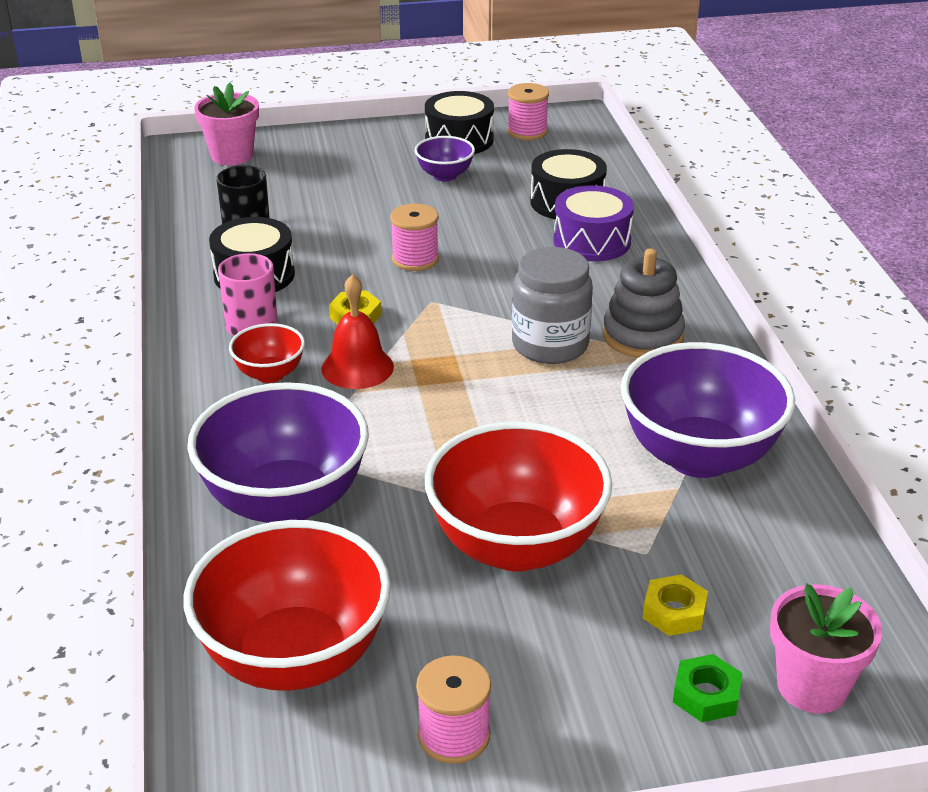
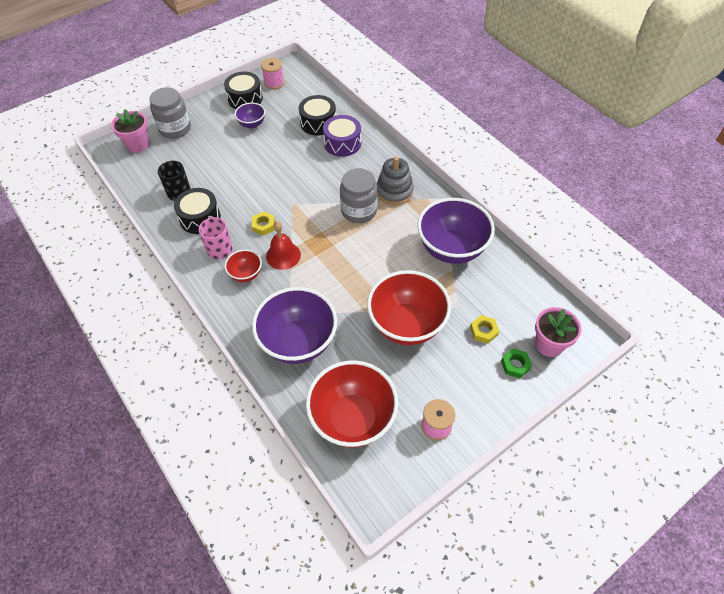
camera: 25 degrees left, 20 degrees up
(308, 151) = (175, 129): none -> grey jar
(415, 259) = (270, 181): pink spool -> none

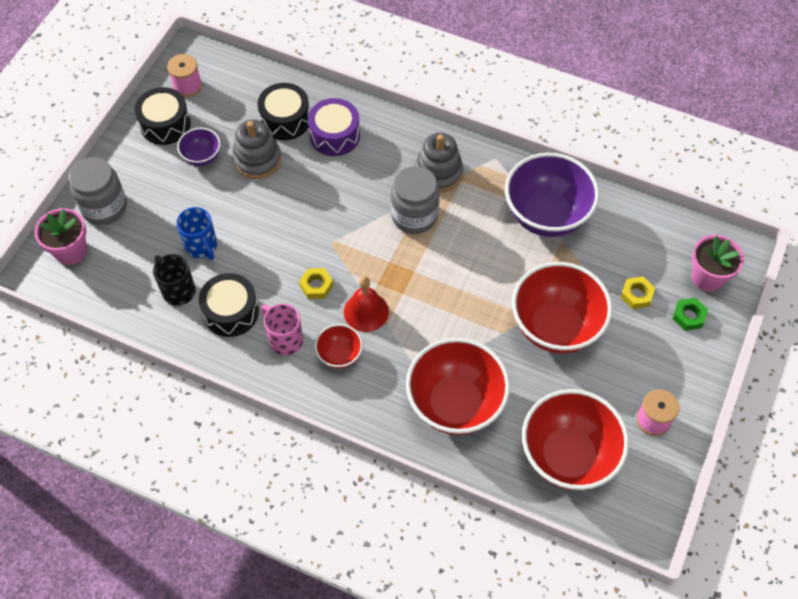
camera: 30 degrees left, 5 degrees up
(212, 173) = (202, 246): none -> blue mug
(284, 138) = (257, 159): none -> grey stacking toy
(298, 342) = (455, 404): purple bowl -> red bowl

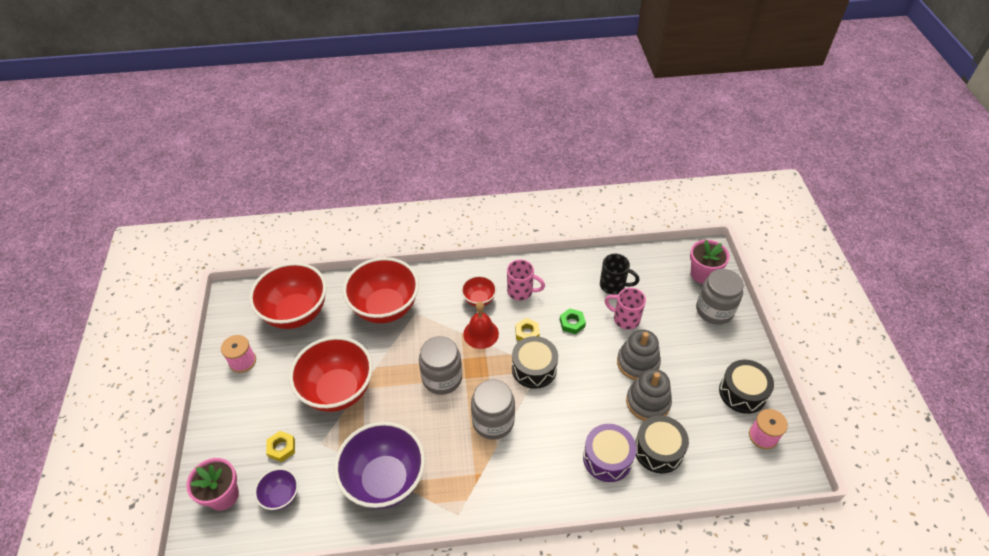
camera: 150 degrees right, 10 degrees down
(202, 157) = (689, 381): purple bowl -> purple bowl (281, 496)
(202, 246) = (625, 319): blue mug -> pink mug
(231, 312) = (568, 290): black drum -> black drum (534, 368)
(438, 173) = (498, 471): grey stacking toy -> grey stacking toy (637, 363)
(438, 283) = (442, 378): none -> grey jar
(688, 316) = (233, 452): green nut -> green nut (572, 323)

